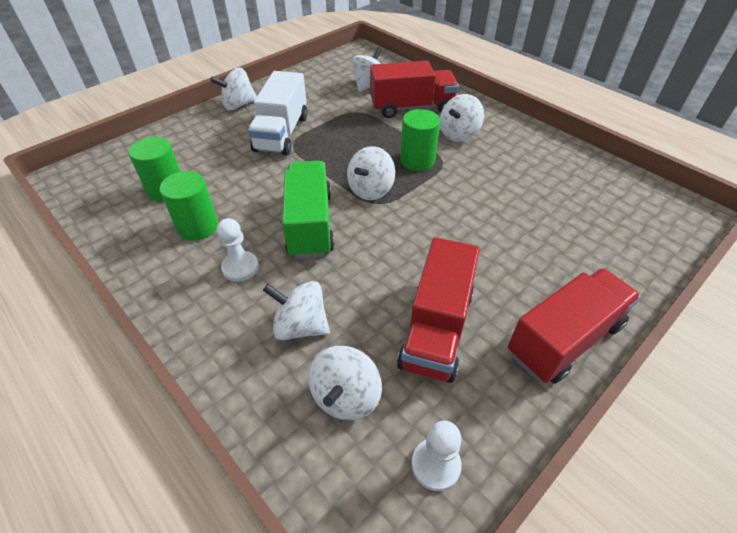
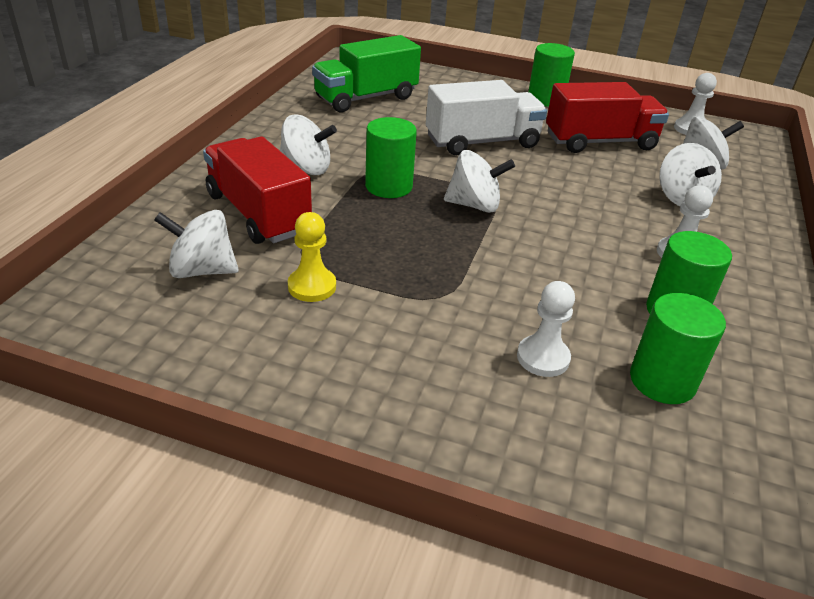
camera: 120 degrees left, 10 degrees down
(221, 158) = (543, 358): none -> white pawn
(238, 105) = (375, 418): white spinning top -> none
(281, 133) = (423, 318): white truck -> white truck (482, 142)
(310, 224) = (571, 229): green truck -> green truck (366, 98)
(333, 109) = (312, 286): none -> yellow pawn
(564, 339) = (545, 99): red truck -> green cylinder

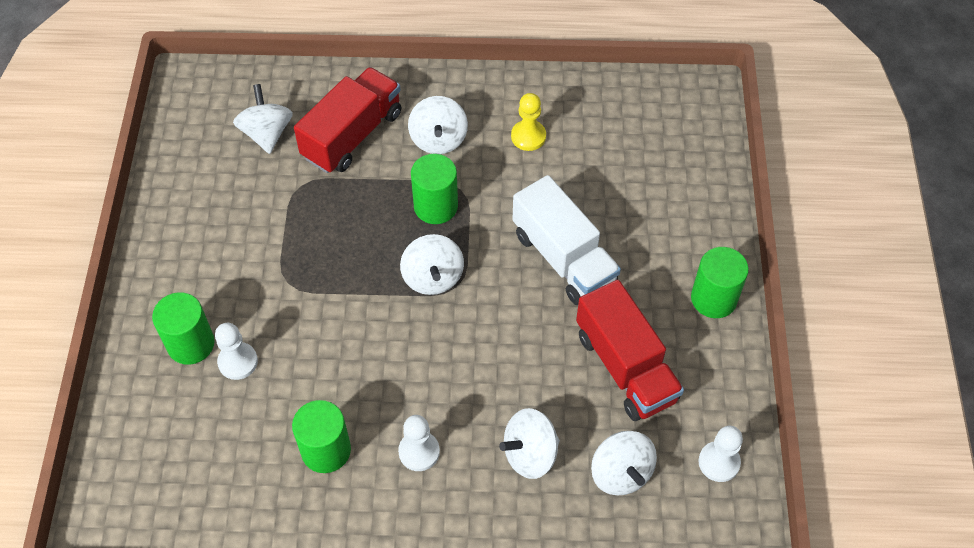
camera: 75 degrees right, 20 degrees up
(312, 286) = (271, 202): yellow pawn -> yellow pawn (528, 136)
(366, 98) = (611, 135): green truck -> none
(662, 381) = (236, 443): green cylinder -> green cylinder (191, 344)

